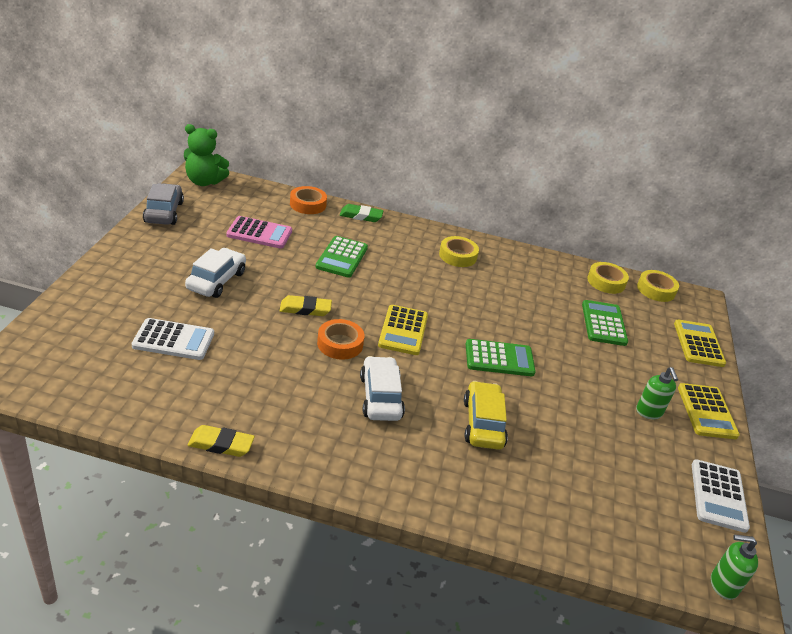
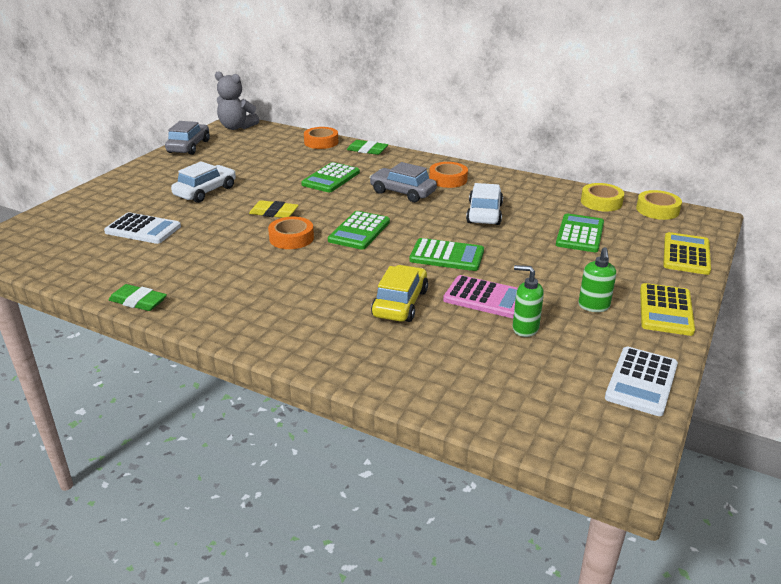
camera: 20 degrees right, 5 degrees down
(204, 182) = (236, 127): green teddy bear -> grey teddy bear
(221, 444) = (138, 301): yellow eraser -> green eraser
(259, 233) = (264, 161): pink calculator -> pink calculator (485, 298)
(380, 397) = (307, 277): white car -> white car (484, 213)
(403, 330) = (359, 231): yellow calculator -> green calculator
(422, 275) = (402, 192): none -> grey car
(457, 256) = (448, 179): yellow tape -> orange tape
(723, 585) = (604, 459): green soap dispenser -> green soap dispenser (525, 328)

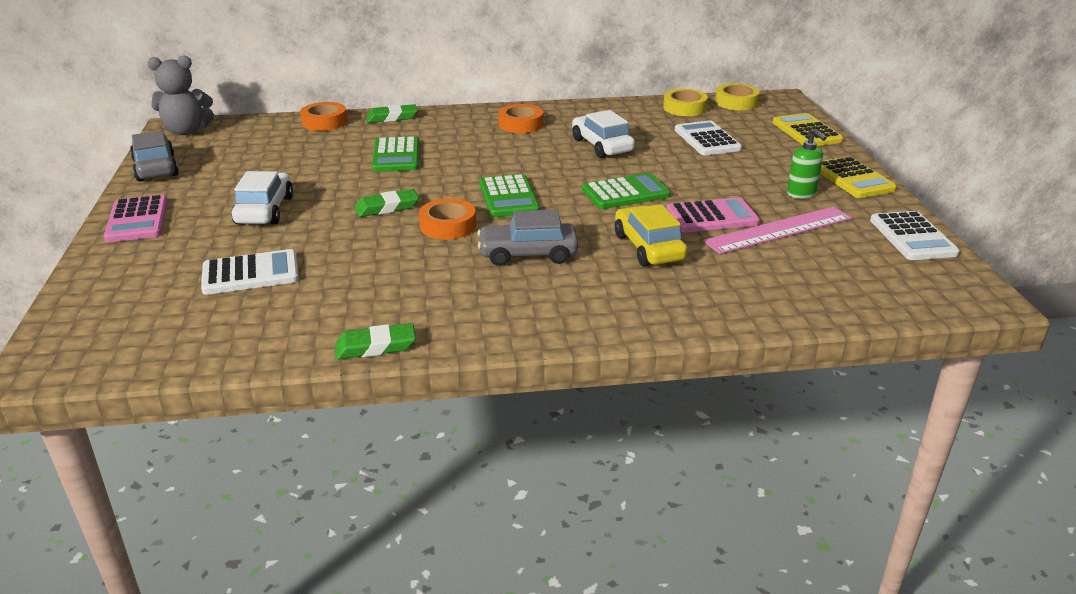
camera: 35 degrees left, 0 degrees up
(137, 176) = (137, 220): none -> pink calculator
(274, 213) = (387, 207): yellow eraser -> green eraser
(402, 192) = (494, 148): grey car -> grey car (528, 254)
(525, 328) = (778, 230): green soap dispenser -> pink ruler
(580, 234) = (707, 139): green calculator -> white calculator

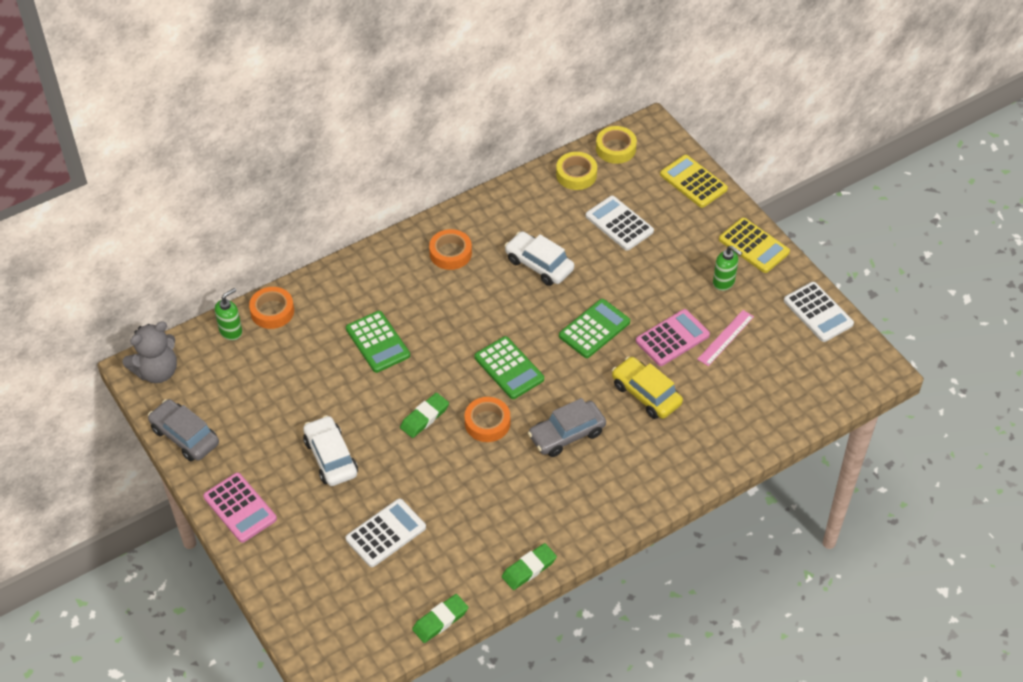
camera: 25 degrees left, 20 degrees up
(276, 124) = (231, 331): none -> green soap dispenser
(392, 117) = (328, 282): green eraser -> green eraser (440, 620)
(778, 230) = (725, 338): pink ruler -> pink ruler, size x0.62

